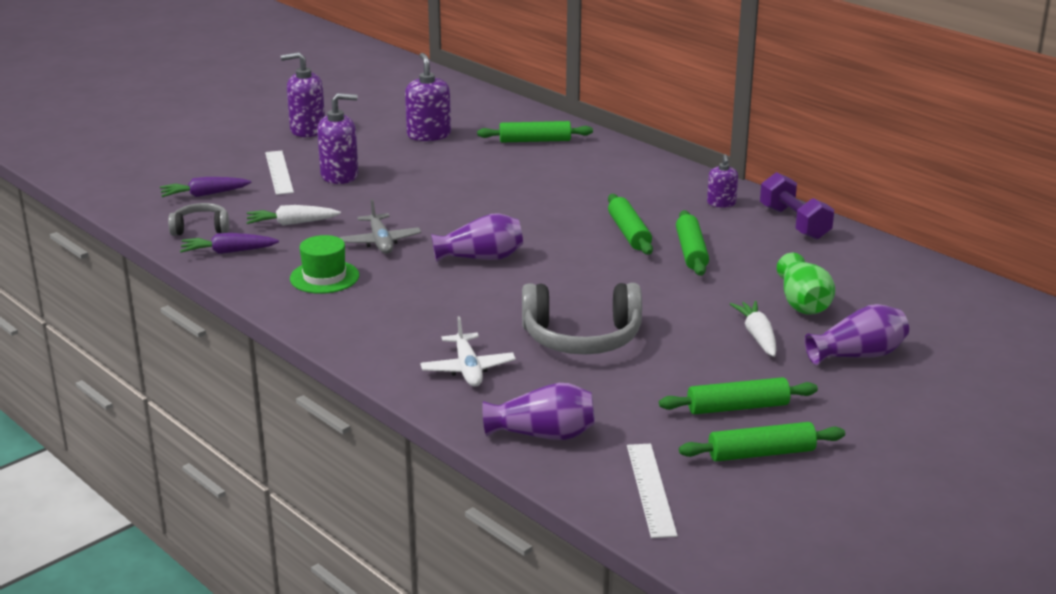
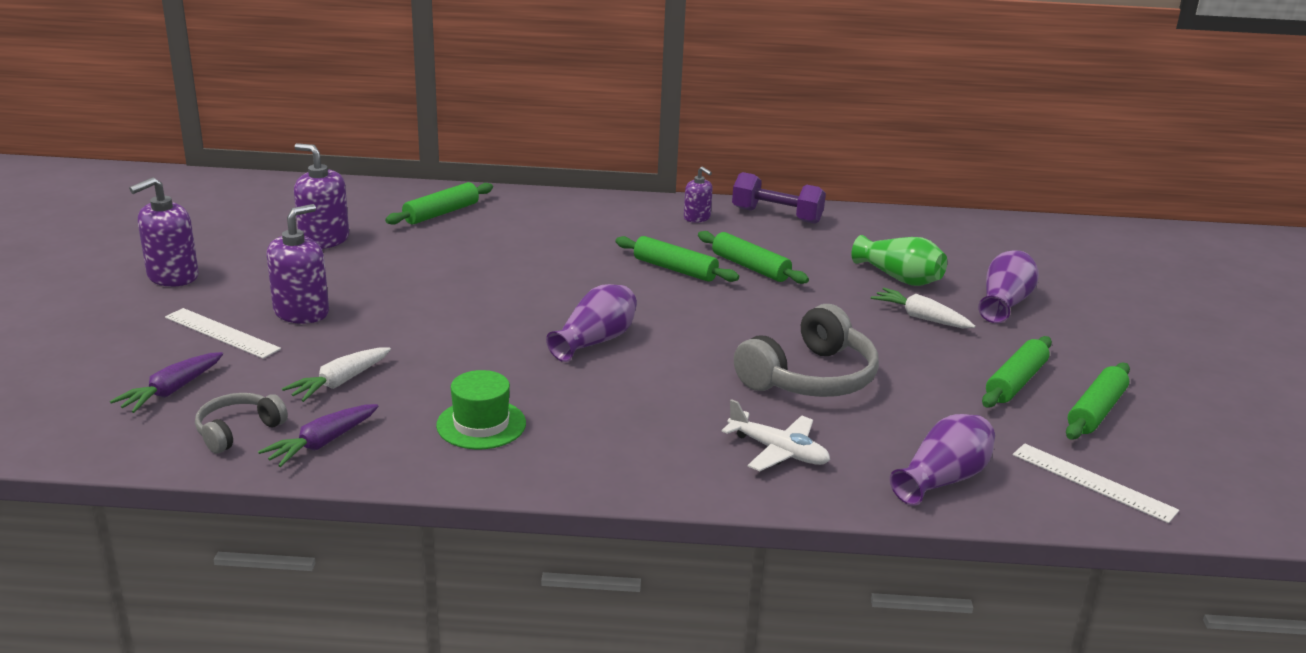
camera: 45 degrees left, 0 degrees up
(380, 242) = (471, 364): grey plane -> none

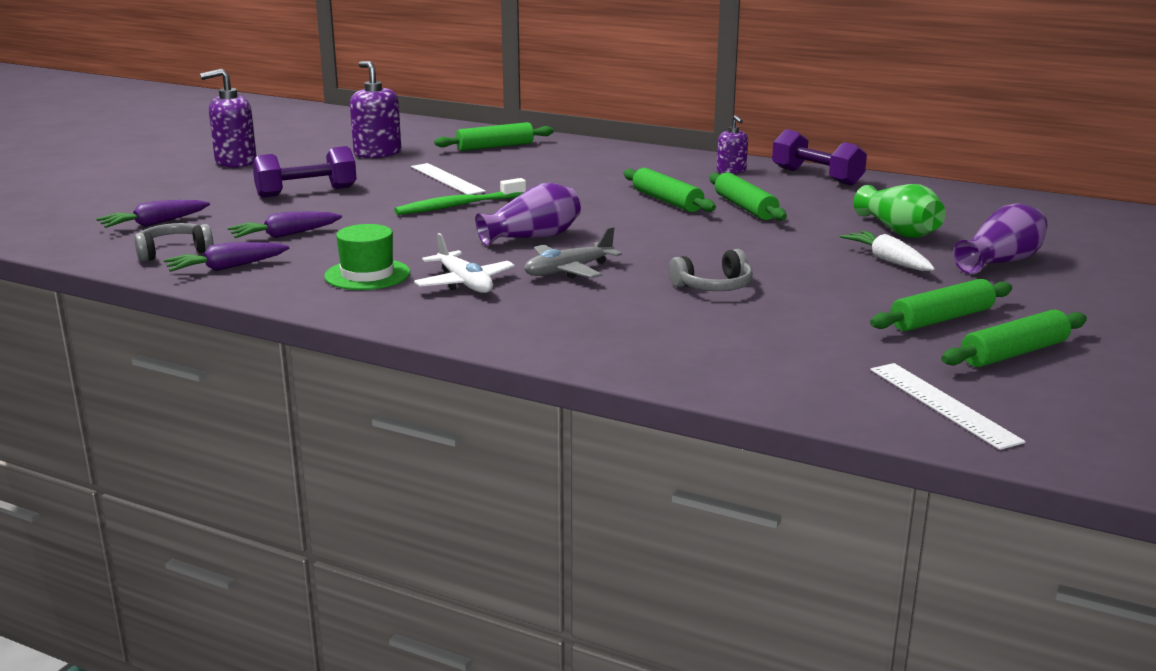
camera: 25 degrees right, 5 degrees down
(221, 333) = (231, 197): white ruler -> white ruler (447, 179)
(301, 312) = (306, 192): purple soap dispenser -> purple dumbbell
(340, 382) = (285, 235): white carrot -> purple carrot
(482, 307) = (458, 206): none -> green toothbrush
(668, 381) = (568, 271): none -> grey plane
(778, 451) = (618, 330): white plane -> white plane (464, 283)
(810, 378) = (714, 286): grey headphones -> grey headphones, size x0.55
(942, 479) = (767, 375): purple vase -> none

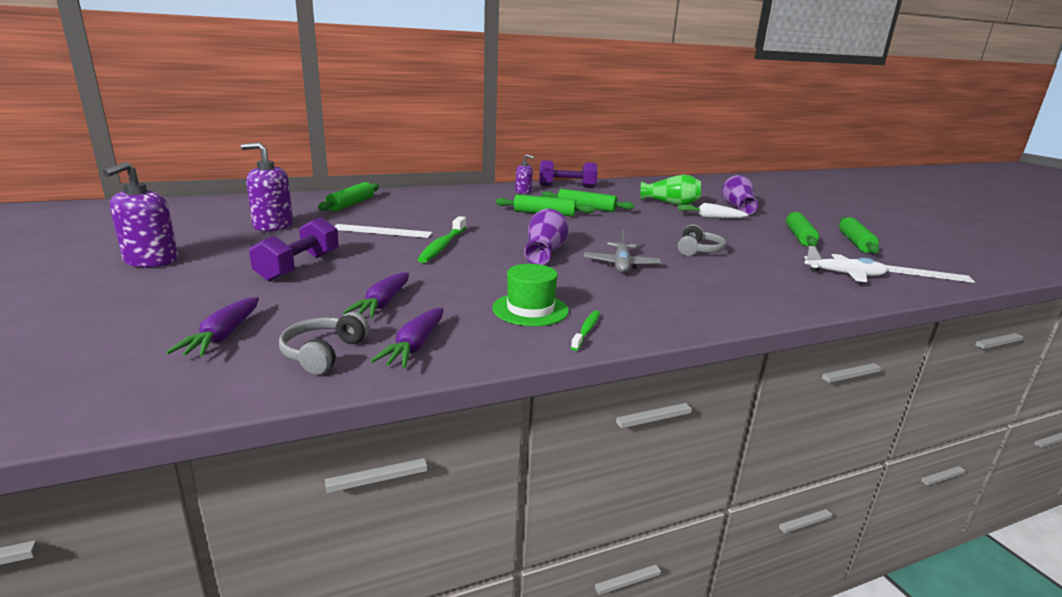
camera: 50 degrees left, 0 degrees up
(359, 303) = (586, 330): none -> green toothbrush
(464, 283) = (599, 292): white plane -> white plane (844, 274)

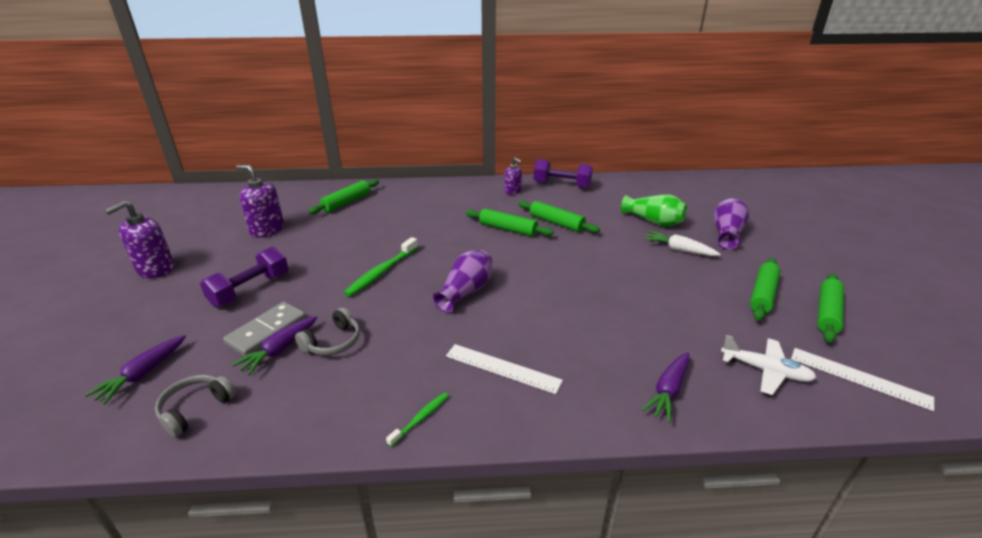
camera: 20 degrees right, 10 degrees up
(353, 293) = (267, 331): none -> grey domino
(381, 231) = (345, 245): white ruler -> white ruler (502, 368)
(414, 346) = (265, 414): purple carrot -> purple carrot (668, 391)
(530, 309) = (393, 378): green hat -> none
(621, 265) = (525, 321): grey plane -> none
(698, 250) = (624, 306): grey headphones -> grey headphones (333, 342)

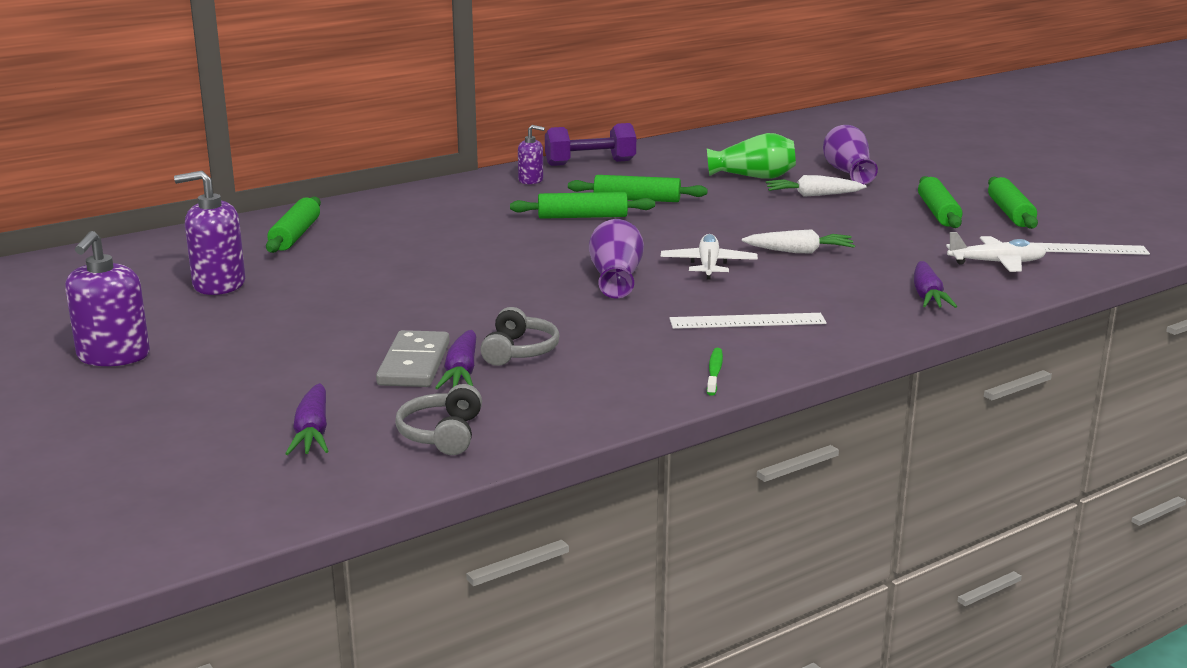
camera: 30 degrees left, 10 degrees down
(250, 290) = (315, 340): purple dumbbell -> none
(381, 272) = (477, 286): green toothbrush -> none
(537, 298) = (708, 265): none -> white plane
(614, 305) = (800, 252): none -> white carrot

